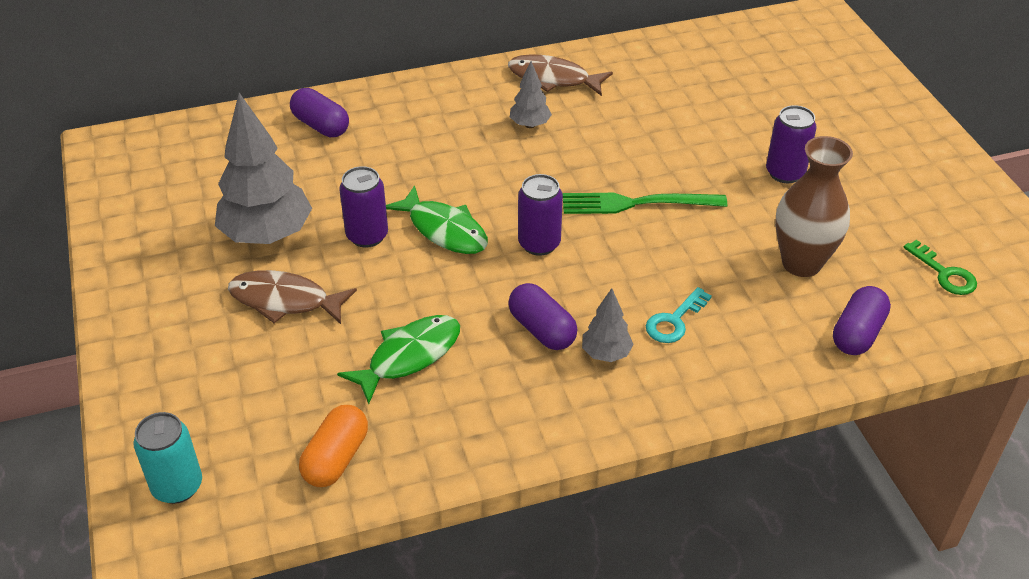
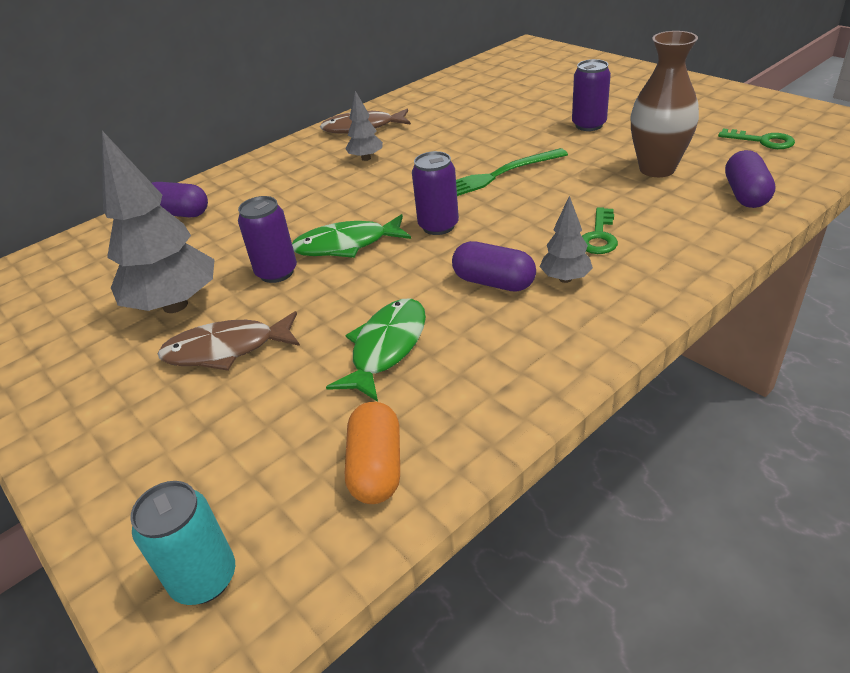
camera: 20 degrees left, 5 degrees down
(444, 230) = (346, 245): green fish -> green fish turned 150 degrees clockwise
(674, 321) = (599, 236): turquoise key -> green key

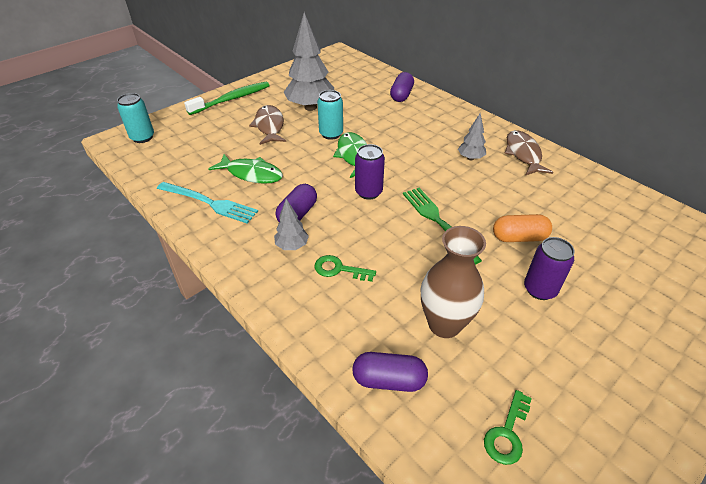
camera: 85 degrees right, 5 degrees up
(82, 429) = (232, 99): none -> green toothbrush
(276, 272) = (331, 134): purple can -> turquoise can
(376, 467) = (173, 174): orange capsule -> orange capsule (519, 238)
(474, 385) = (210, 203): none -> turquoise fork

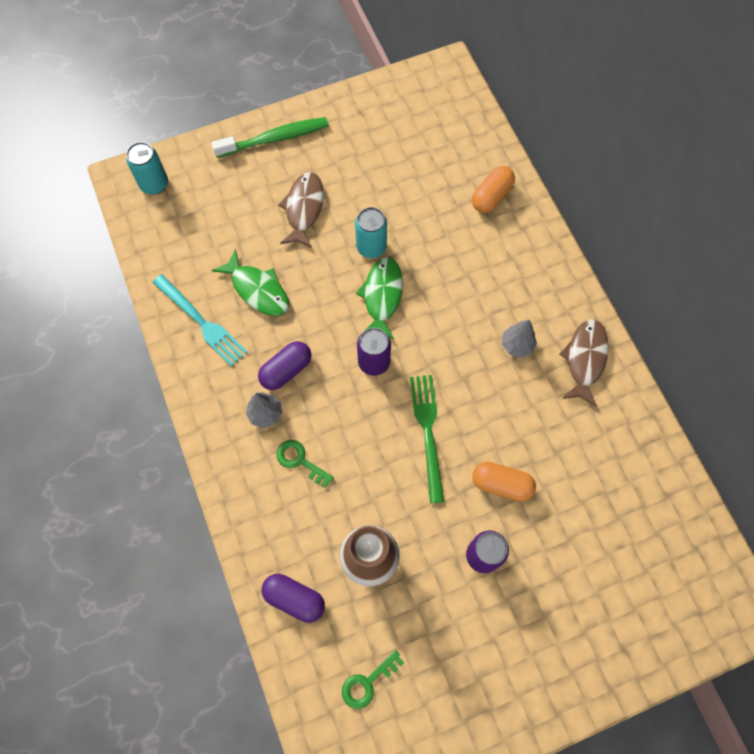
camera: 20 degrees right, 25 degrees up
(310, 107) = (365, 186): grey tree -> none
(401, 95) = (491, 196): purple capsule -> orange capsule

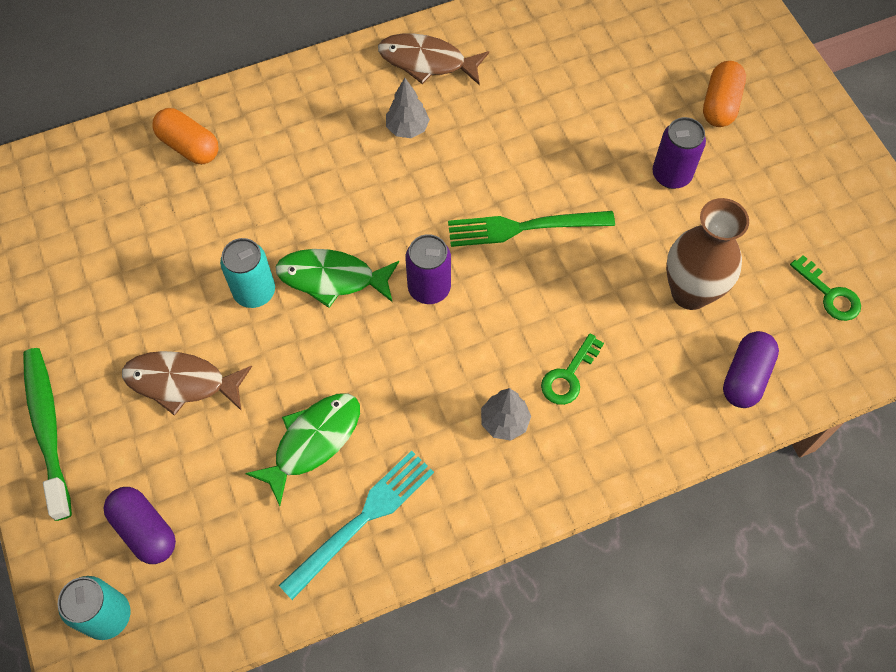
camera: 90 degrees left, 5 degrees down
(286, 370) = (440, 397): purple capsule -> purple capsule (145, 530)
(501, 484) = (586, 152): orange capsule -> orange capsule (720, 104)

